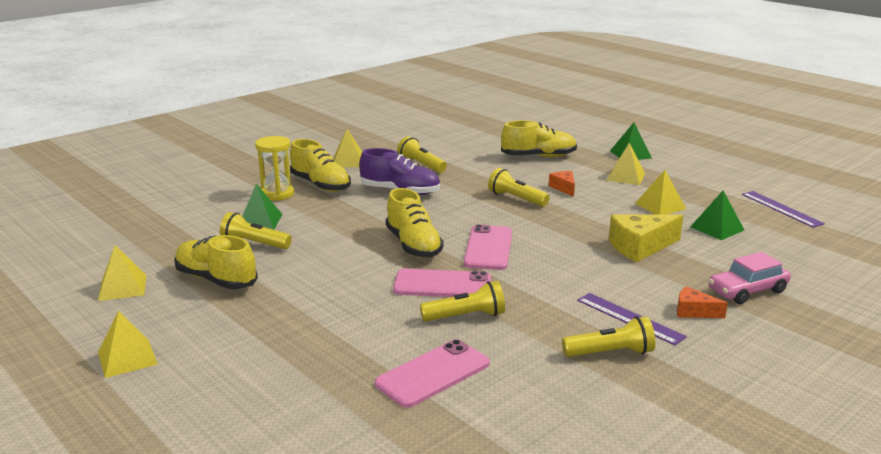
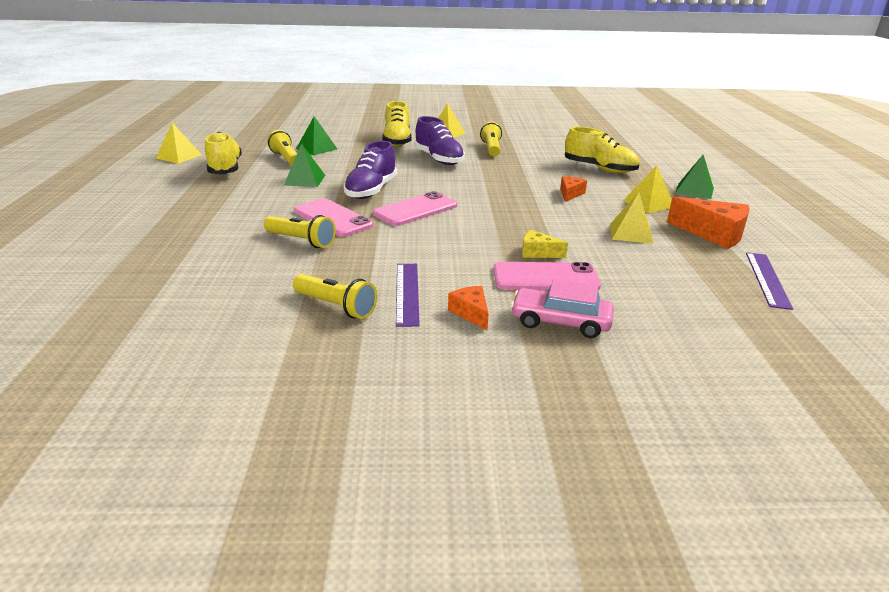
camera: 40 degrees right, 5 degrees up
(127, 358) = (103, 187): yellow pyramid -> none
(277, 194) = (360, 138): yellow hourglass -> none
(413, 245) = (371, 190): yellow shoe -> purple shoe
(433, 374) = (204, 262): pink phone -> pink phone (545, 278)
(516, 199) = (513, 188): yellow flashlight -> none
(640, 247) = (538, 253): yellow cheese -> yellow cheese, size x0.56
(702, 187) = (713, 234): none -> orange cheese
(717, 228) = (649, 267): green pyramid -> green pyramid (305, 180)

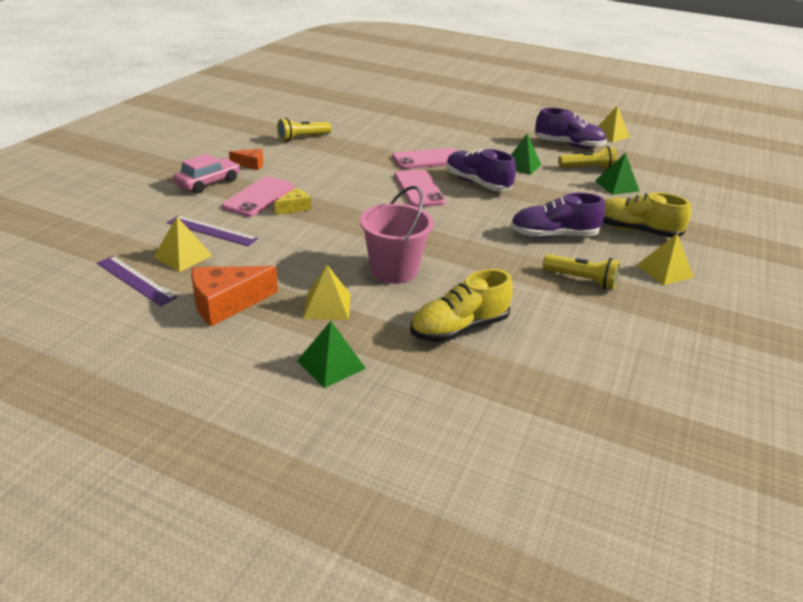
camera: 115 degrees right, 5 degrees up
(225, 168) = (568, 145): yellow shoe -> purple shoe
(301, 241) = (397, 145): yellow flashlight -> none
(407, 293) = (294, 155): purple ruler -> purple ruler (212, 231)
(570, 194) = (394, 270): orange cheese -> pink bucket
(631, 233) = (279, 260): yellow pyramid -> yellow pyramid (183, 256)

